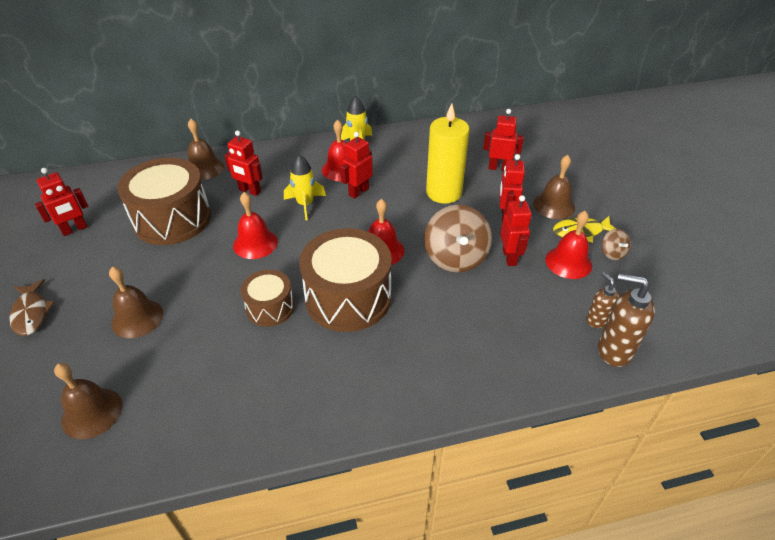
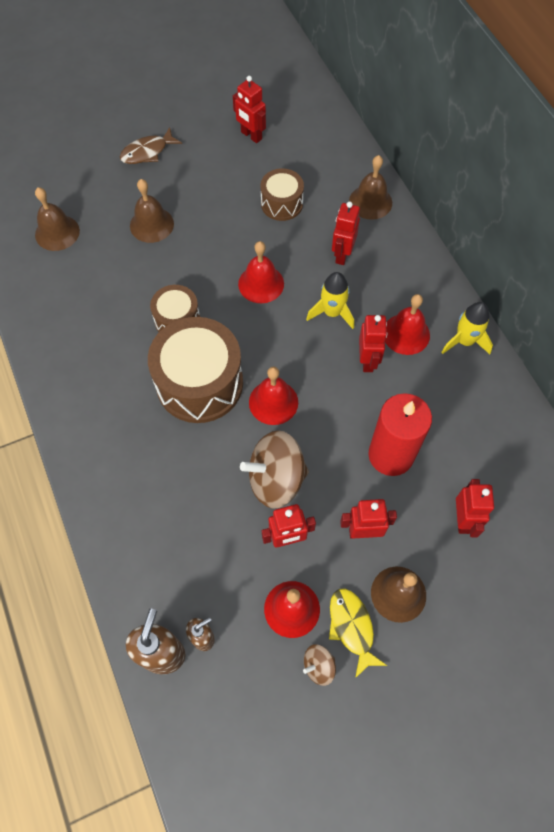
camera: 80 degrees right, 20 degrees up
(172, 219) = (282, 203): brown drum -> brown drum, size x0.55
(358, 192) = (368, 361): red robot -> red robot turned 60 degrees clockwise
(443, 192) = (391, 455): yellow candle -> red candle

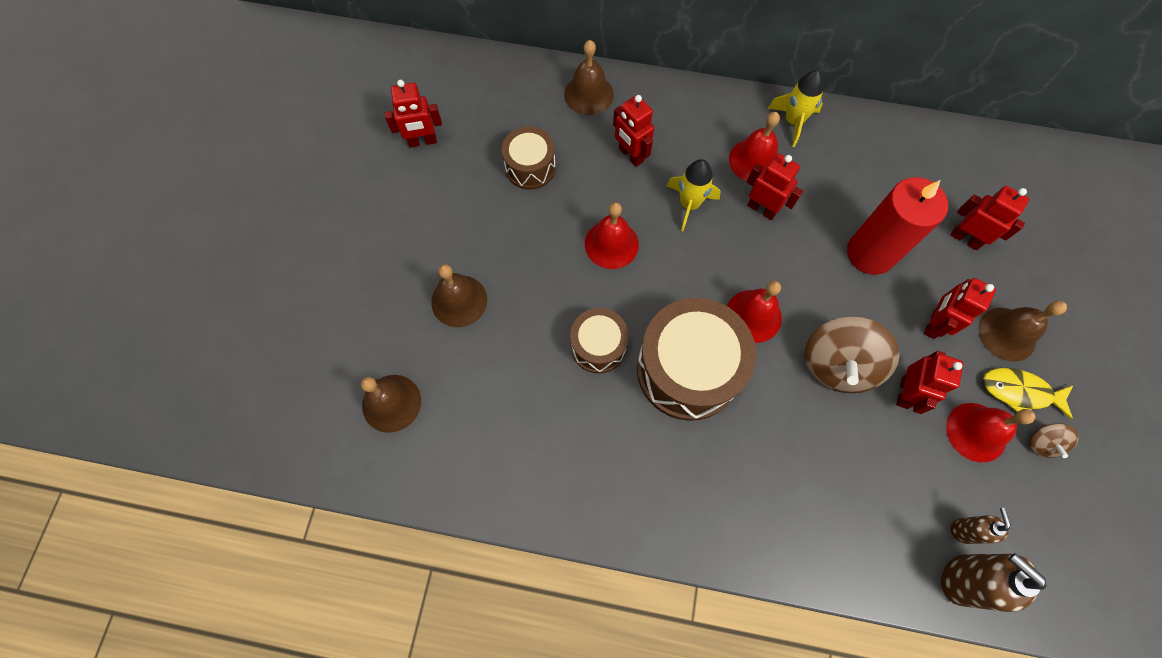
camera: 55 degrees left, 5 degrees up
(147, 152) = (359, 249): brown fish -> none

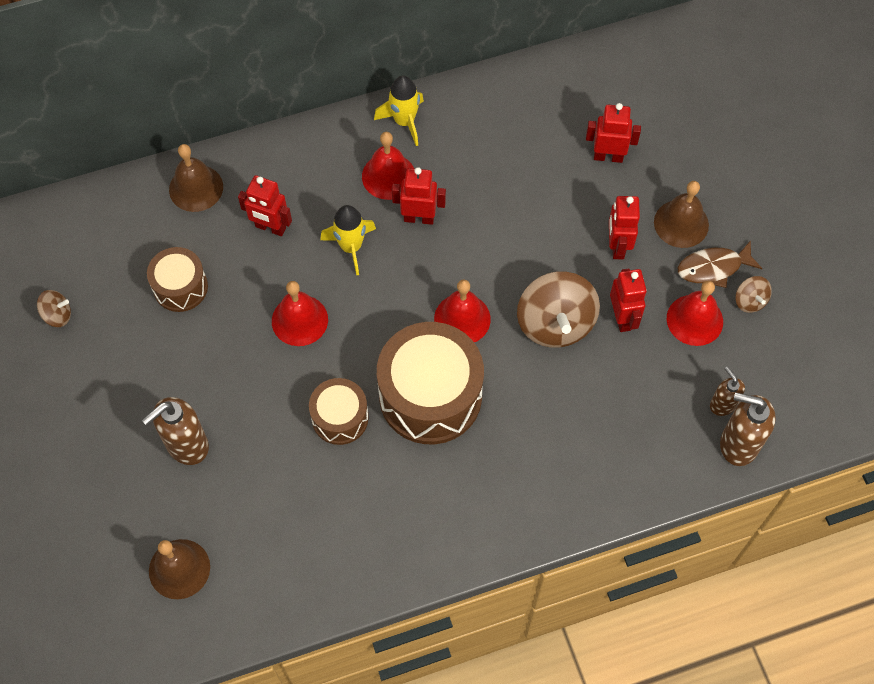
camera: 30 degrees left, 5 degrees down
(422, 141) = (57, 315): red robot -> brown spinning top
(459, 301) = (187, 445): brown bell -> brown soap dispenser
(870, 253) = (534, 210): red candle -> none
(1019, 392) = (713, 268): yellow fish -> brown fish

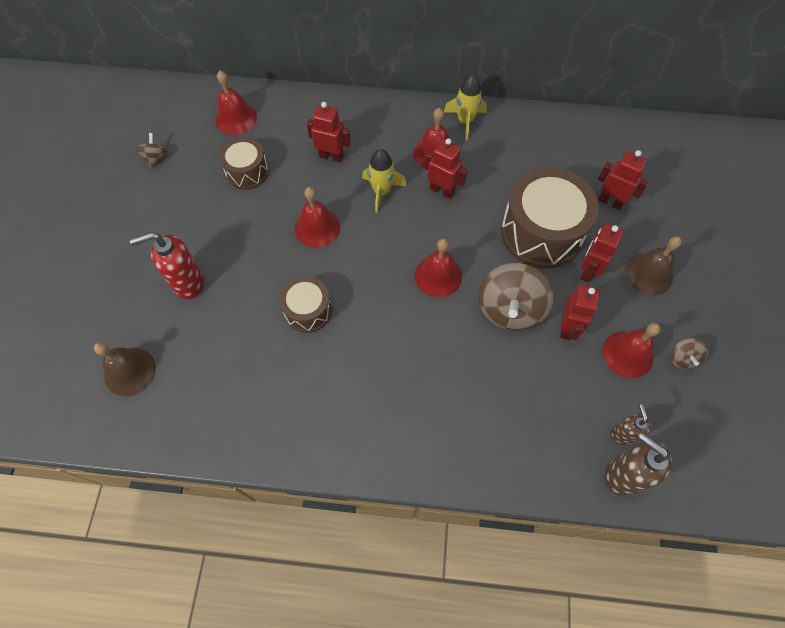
camera: 25 degrees right, 0 degrees up
(57, 315) = (155, 158): brown spinning top -> brown spinning top turned 105 degrees counterclockwise
(127, 225) = (236, 118): none -> red bell
(187, 445) = (188, 283): brown soap dispenser -> red soap dispenser
(196, 188) = (295, 111): brown bell -> none
(270, 228) = (331, 156): red robot -> red robot turned 150 degrees clockwise
(430, 396) = (384, 323): brown drum -> brown drum (541, 232)
(713, 268) = (661, 319): brown fish -> none

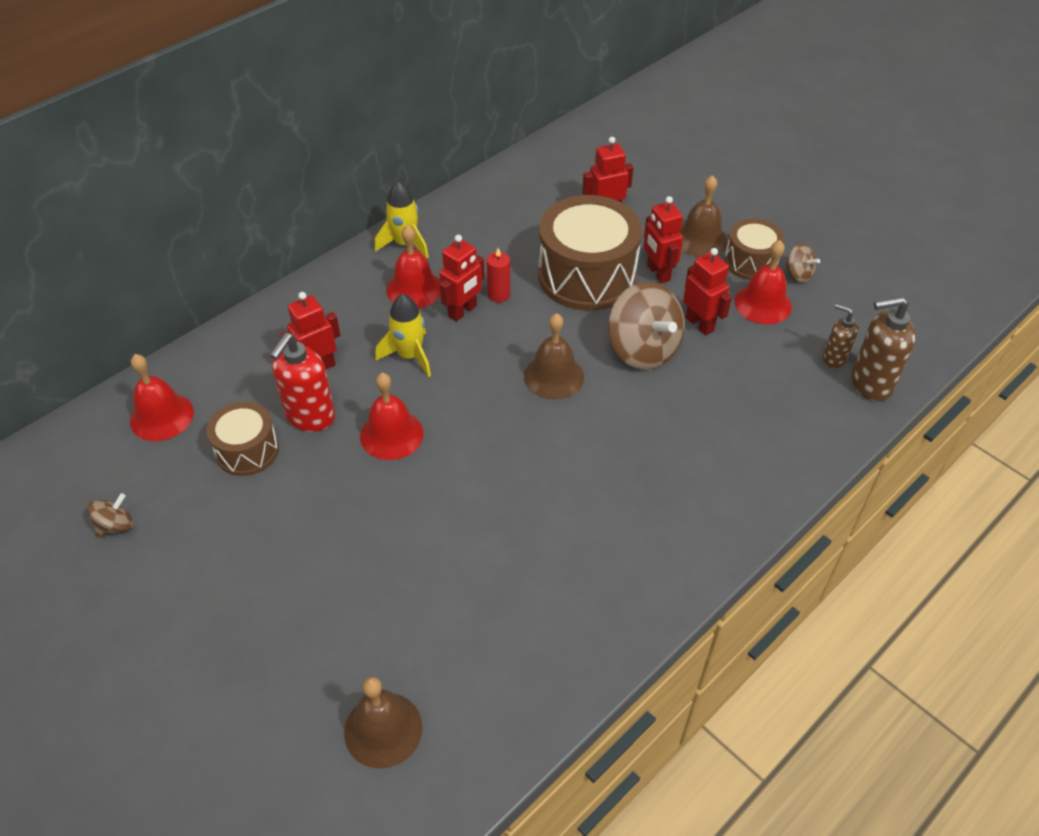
camera: 50 degrees left, 15 degrees down
(155, 158) = (116, 526): brown spinning top -> brown spinning top turned 90 degrees clockwise
(188, 283) = (328, 597): red soap dispenser -> red soap dispenser (310, 417)
(308, 310) = (482, 505): brown drum -> brown drum (750, 262)
(438, 276) = (553, 376): red bell -> brown bell
(442, 190) = (463, 311): red robot -> red robot turned 150 degrees clockwise
(474, 198) = (499, 295): none -> red candle

